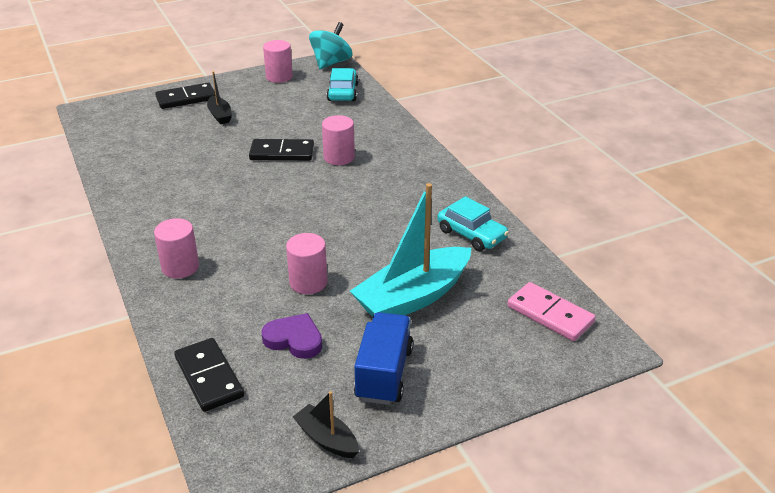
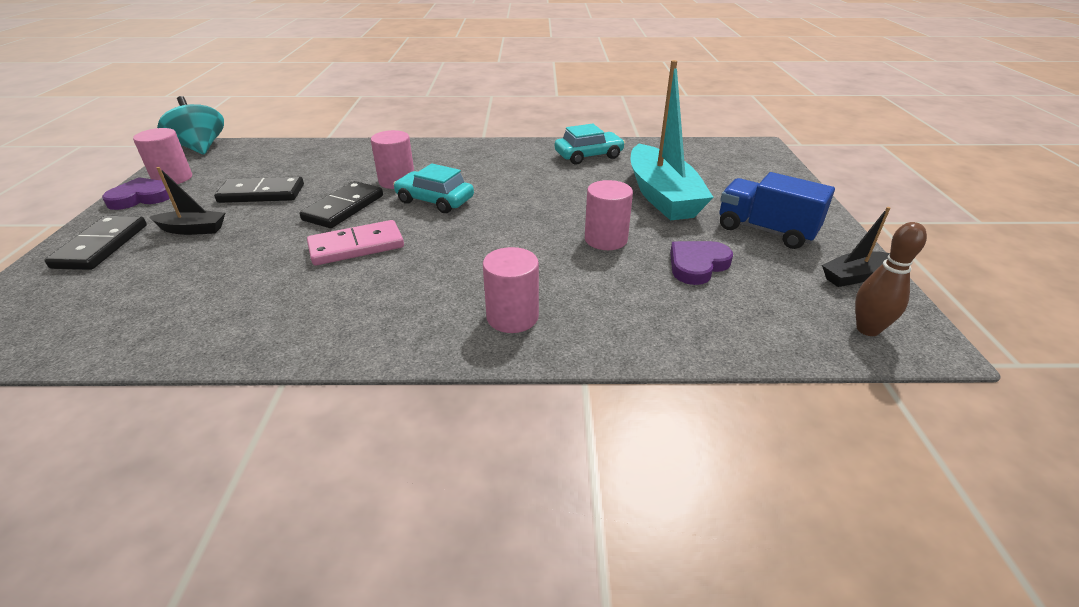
camera: 65 degrees left, 0 degrees up
(209, 377) = (743, 331): black domino -> black domino (261, 194)
(241, 449) = (867, 329): none -> brown bowling pin
(247, 80) = (141, 198): none -> purple heart
(343, 92) = (273, 155): turquoise car -> turquoise car (435, 200)
(550, 314) = (713, 154): pink domino -> pink domino (356, 246)

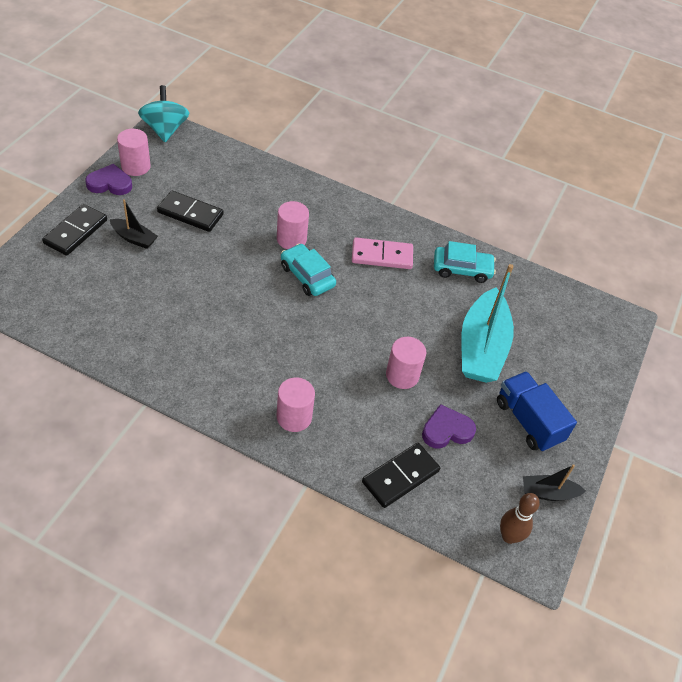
camera: 20 degrees right, 15 degrees up
(344, 208) = (240, 256): black domino -> black domino (400, 477)
(356, 246) = (230, 304): pink domino -> pink domino (382, 255)

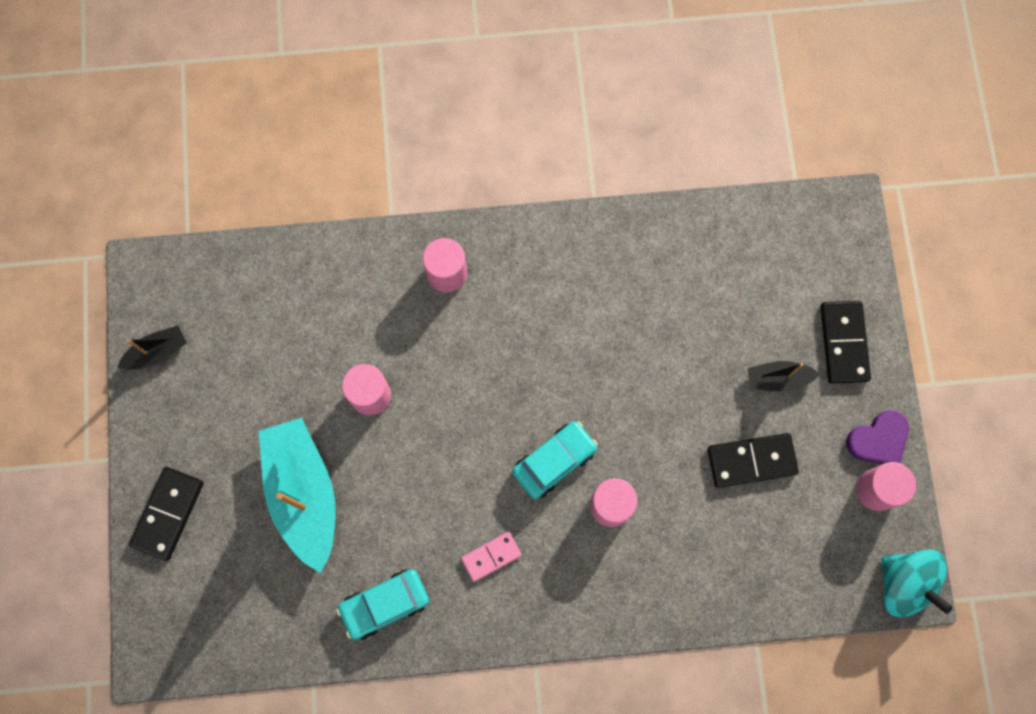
camera: 155 degrees right, 25 degrees up
(307, 276) = (554, 461): turquoise car -> turquoise car turned 60 degrees counterclockwise
(382, 255) = (491, 557): pink domino -> pink domino, size x0.64
(400, 477) = (308, 277): black domino -> black domino (168, 513)
(446, 430) = (290, 358): purple heart -> none
(509, 536) = (177, 281): brown bowling pin -> none
(528, 421) = (210, 425): blue truck -> none

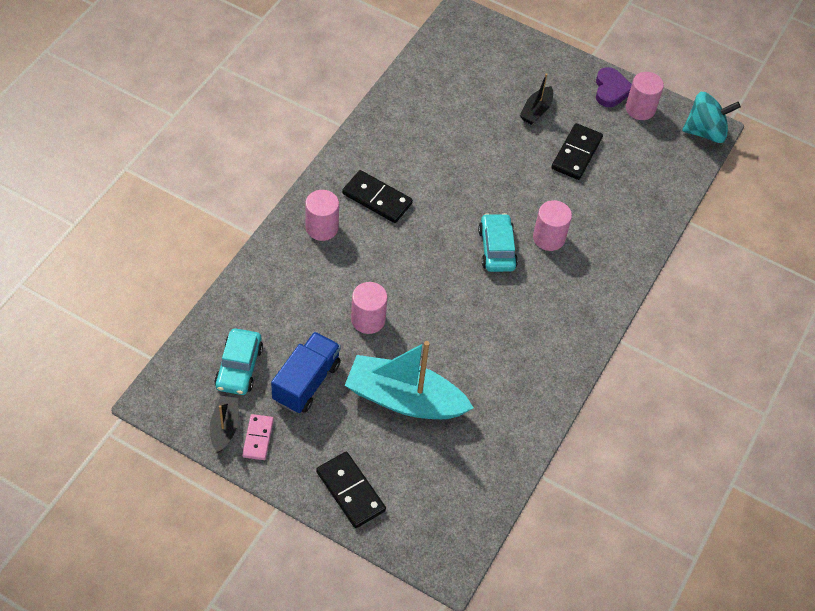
camera: 60 degrees left, 20 degrees down
(257, 389) = (306, 382): none -> blue truck
(385, 604) = (518, 398): turquoise car -> turquoise car (239, 367)
(491, 557) = (532, 320): pink domino -> pink domino (258, 438)
(843, 343) = (540, 68): black domino -> black domino (377, 199)

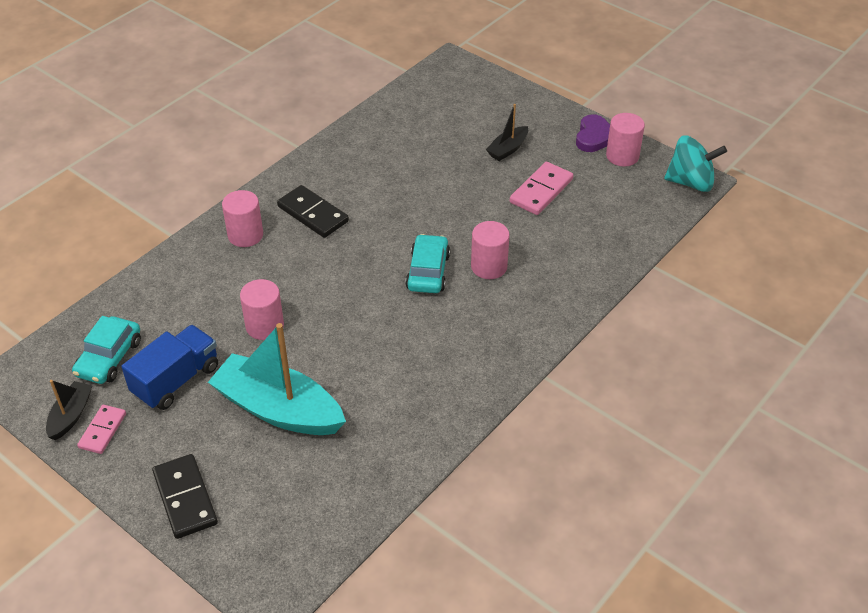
camera: 15 degrees right, 10 degrees down
(576, 153) = (541, 191): black domino -> pink domino

